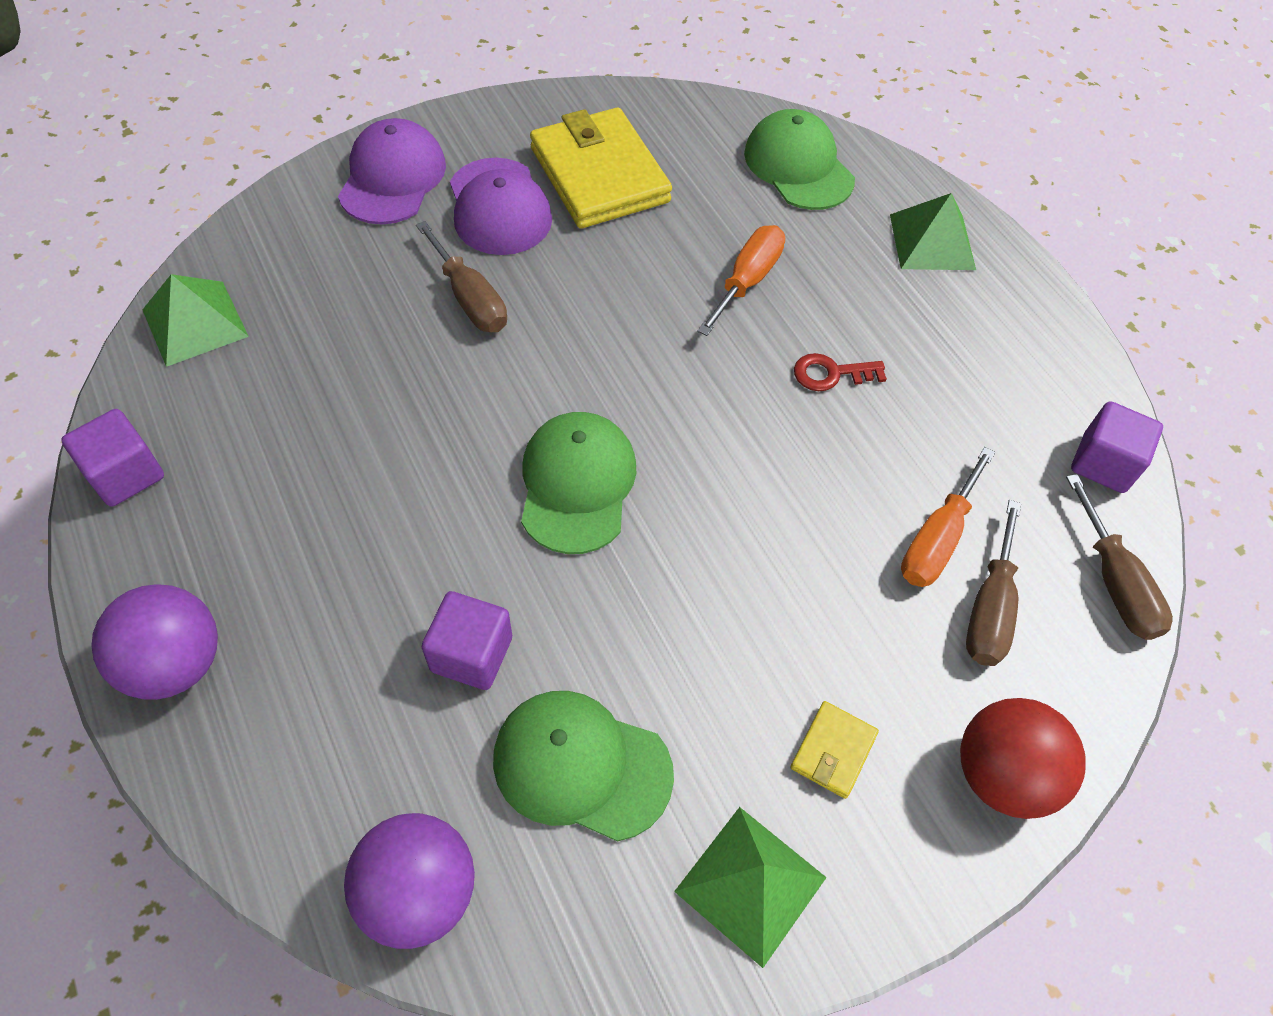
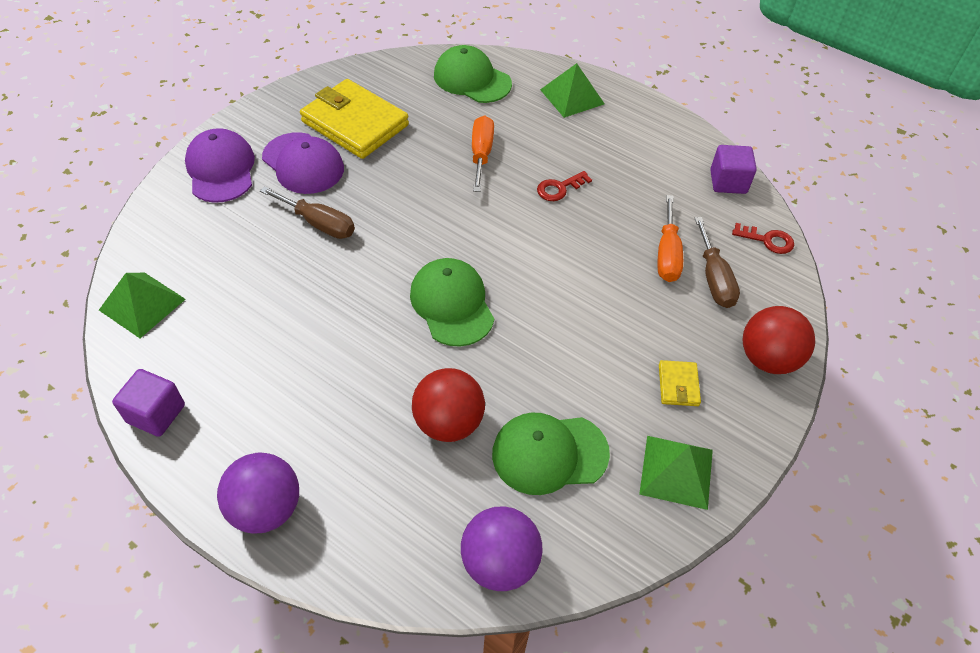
camera: 25 degrees left, 5 degrees down
(471, 654) = (448, 422): purple cube -> red ball
(1114, 582) = (767, 240): brown screwdriver -> red key

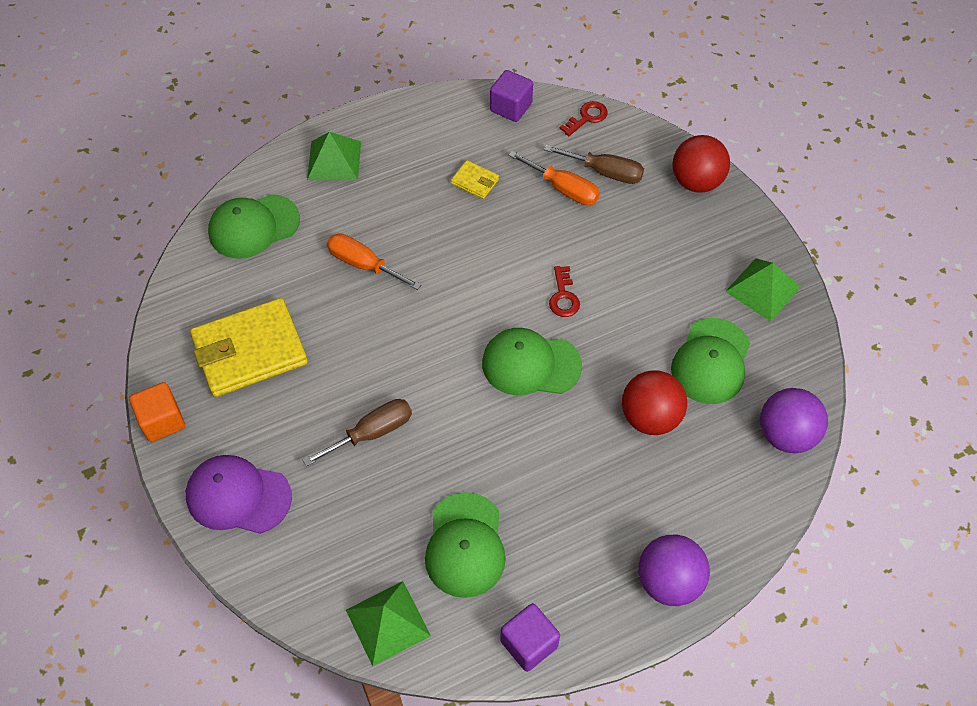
camera: 60 degrees left, 5 degrees up
(238, 328) = (465, 545): none -> green cap
(266, 104) = (162, 421): none -> orange cube
(303, 163) = (279, 418): purple cap -> none
(560, 188) = (445, 225): red key -> red key (563, 296)
(678, 385) = (691, 249): yellow wallet -> yellow wallet (475, 181)

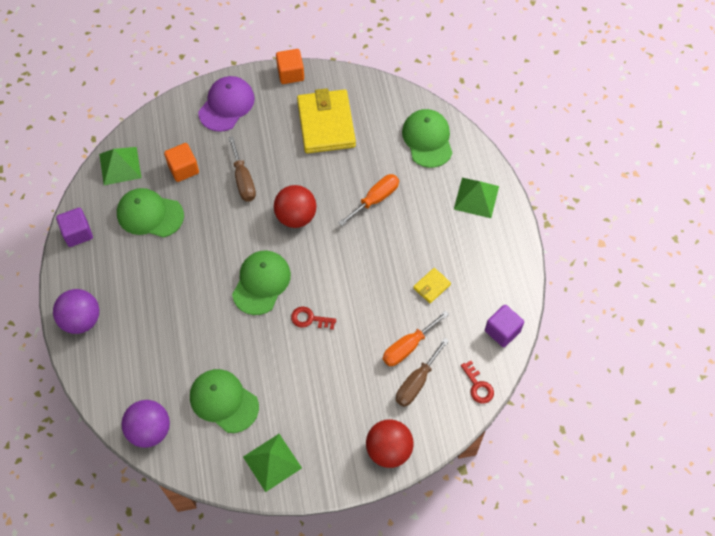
camera: 105 degrees right, 5 degrees up
(371, 523) = (183, 169): none -> orange cube
(650, 417) = (195, 346): red ball -> red ball (296, 216)

